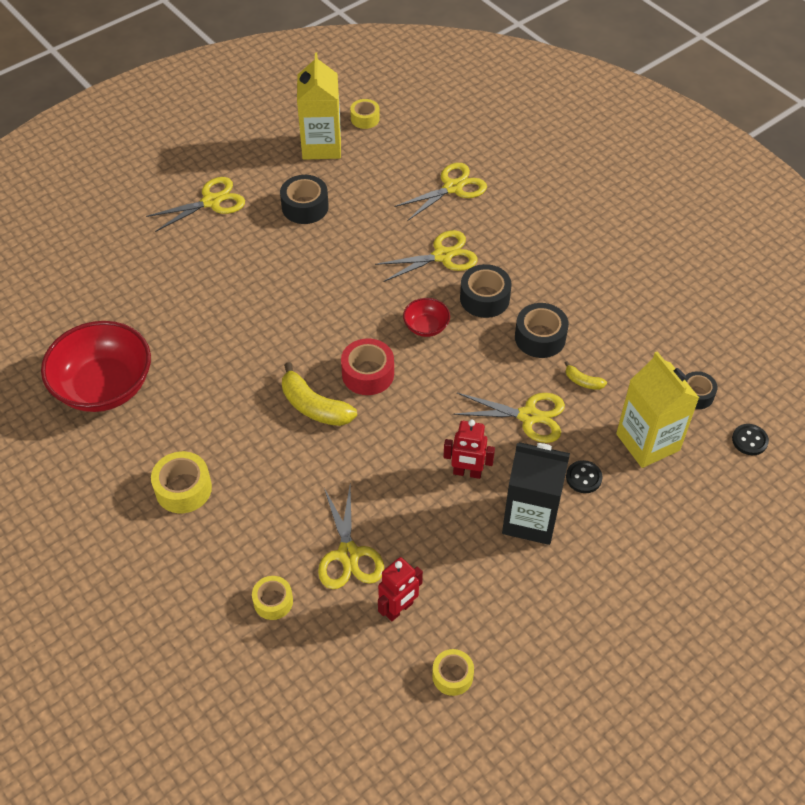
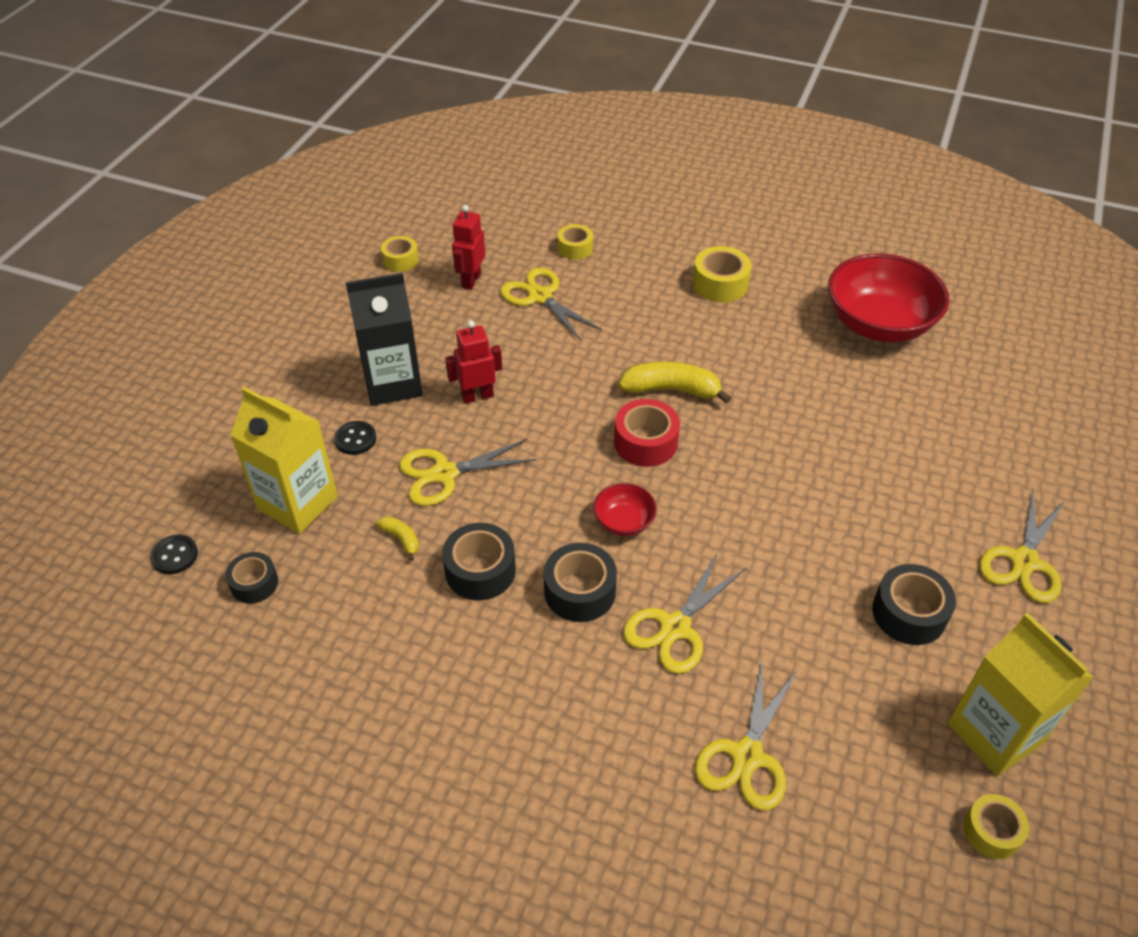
camera: 150 degrees right, 5 degrees down
(583, 381) = (401, 539): yellow banana -> yellow banana turned 45 degrees clockwise

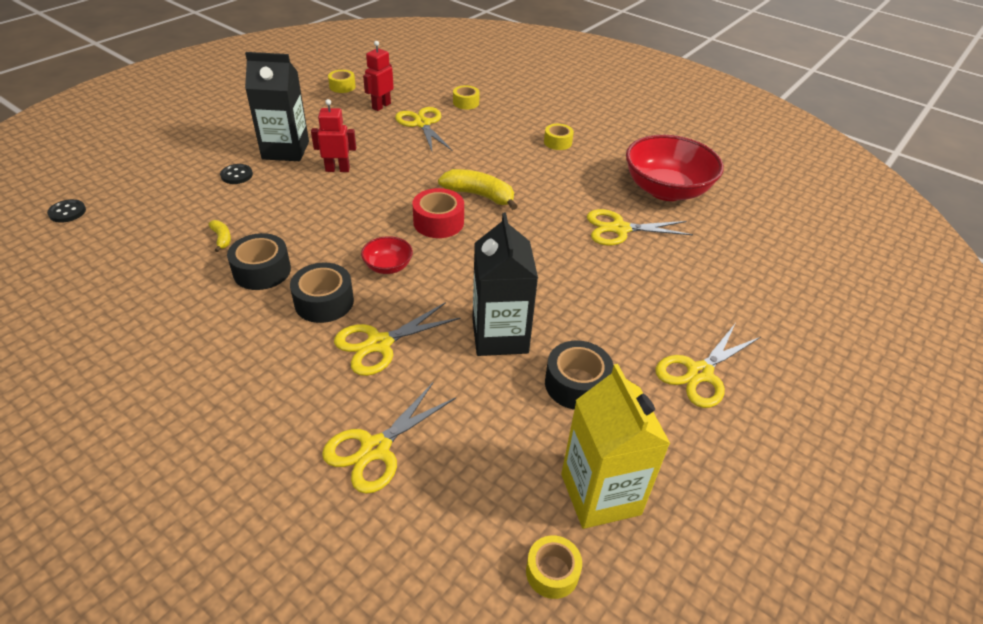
camera: 15 degrees right, 5 degrees down
(254, 583) = (104, 240): black tape -> none
(298, 503) = (170, 202): yellow carton -> none
(445, 474) = (281, 208): yellow scissors -> yellow scissors (620, 229)
(720, 284) = (557, 142): yellow tape -> yellow tape, size x0.66
(799, 577) = (500, 336): none -> black carton

